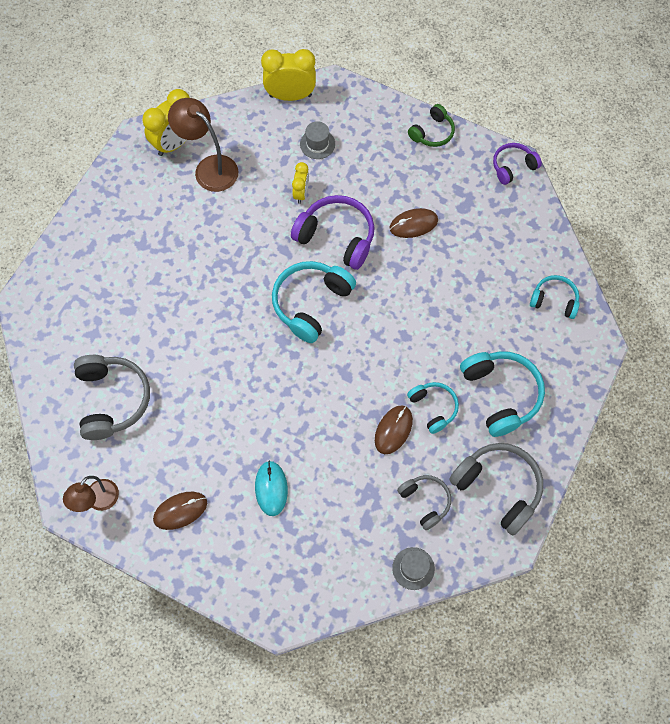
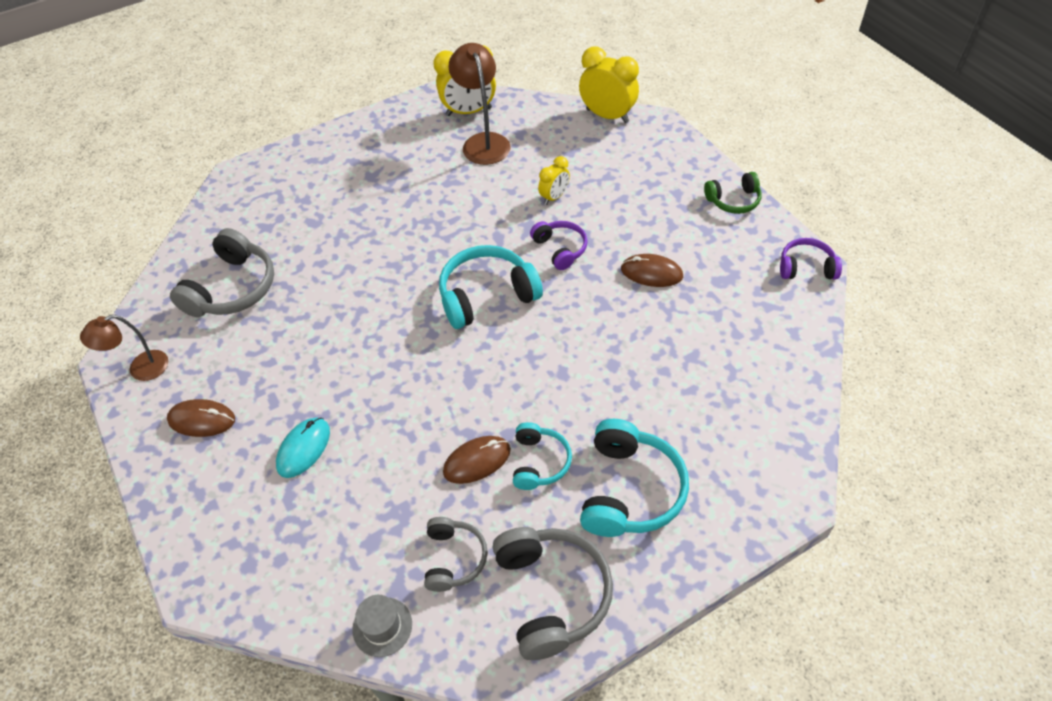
camera: 35 degrees right, 15 degrees down
(317, 144) = (603, 163): grey hat -> none
(336, 237) = (560, 249): purple headphones -> purple headphones, size x0.59
(554, 300) = (767, 422): turquoise headphones -> none

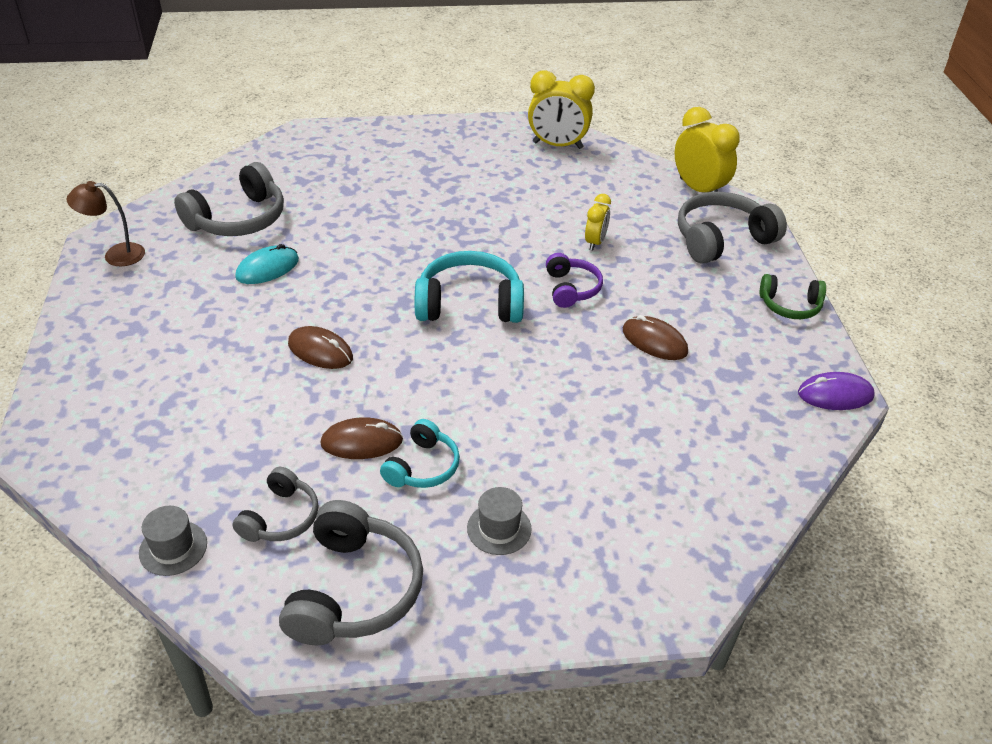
camera: 20 degrees right, 10 degrees down
(202, 420) = (138, 313): brown mouse -> brown mouse (320, 351)
(303, 448) = (209, 369): turquoise mouse -> turquoise mouse (267, 268)
(483, 142) = (555, 174): brown lamp -> none
(554, 197) = (595, 242): yellow clock -> yellow clock turned 45 degrees counterclockwise
(629, 490) = (499, 528): turquoise headphones -> grey hat
(651, 157) = (722, 239): none -> grey headphones
(806, 267) = (835, 395): purple headphones -> purple mouse

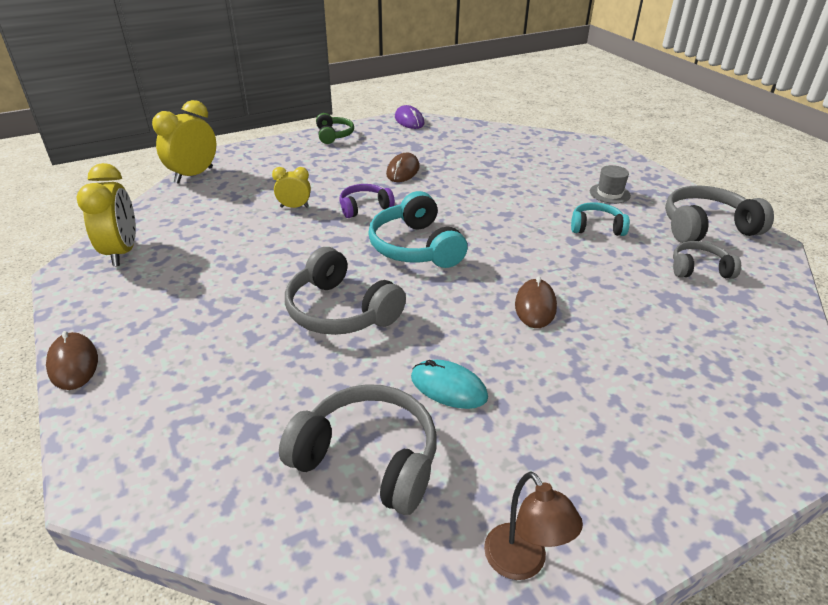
camera: 110 degrees left, 5 degrees down
(173, 548) = (779, 306): grey hat -> none
(362, 442) = (603, 256): brown mouse -> brown mouse (73, 363)
(722, 239) = (265, 161): grey headphones -> grey headphones (341, 310)

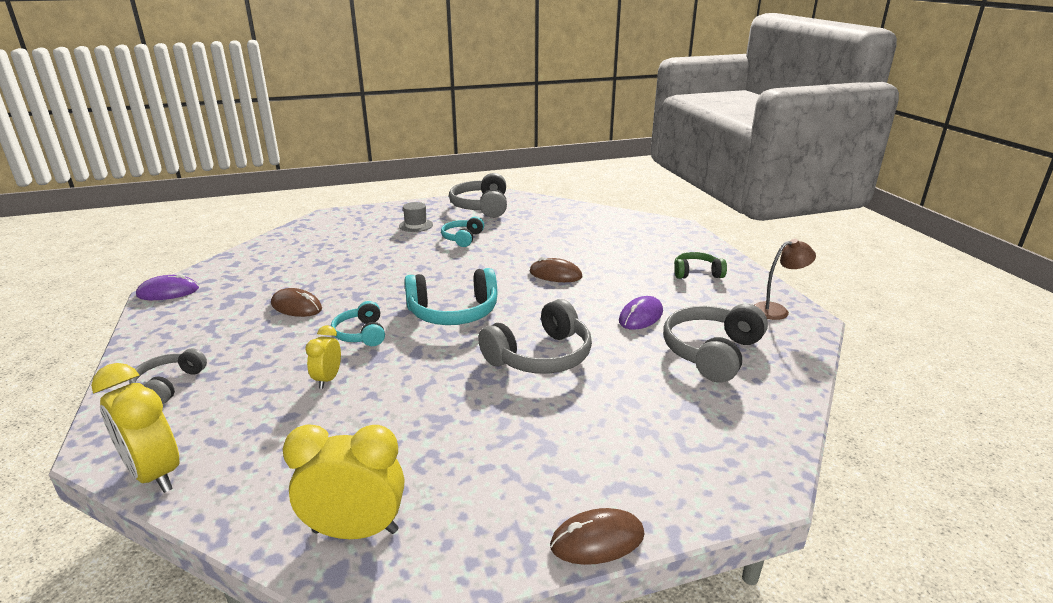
camera: 80 degrees left, 10 degrees down
(333, 135) = (150, 345): green headphones -> green headphones (696, 273)
(364, 207) = (361, 334): purple headphones -> turquoise headphones
(448, 387) = (641, 316): turquoise mouse -> purple mouse
(699, 269) = (529, 219): grey headphones -> grey headphones (169, 384)

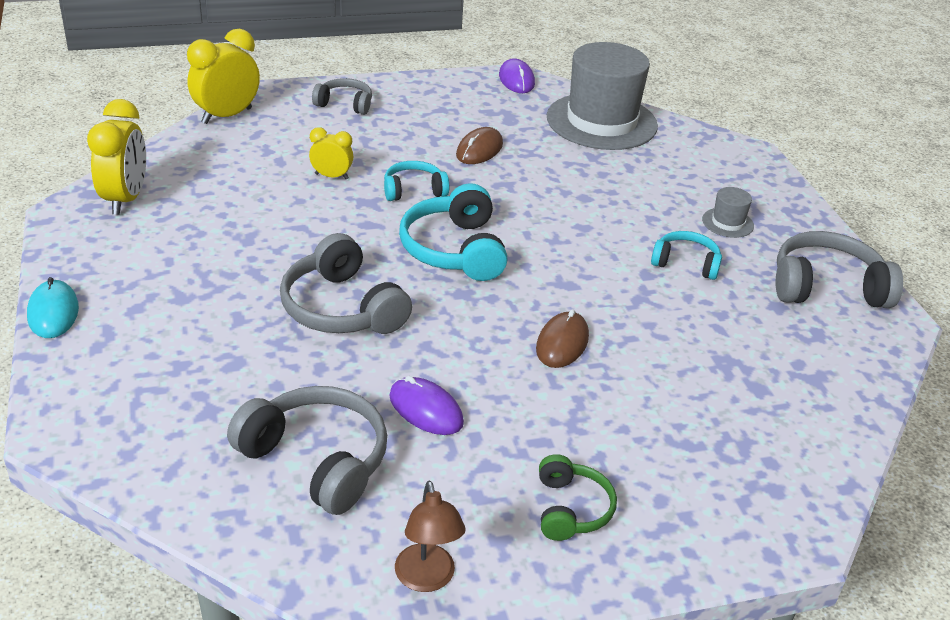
camera: 90 degrees right, 10 degrees up
(266, 258) = (601, 121): none -> grey hat
(597, 540) = (53, 312): brown mouse -> turquoise mouse

